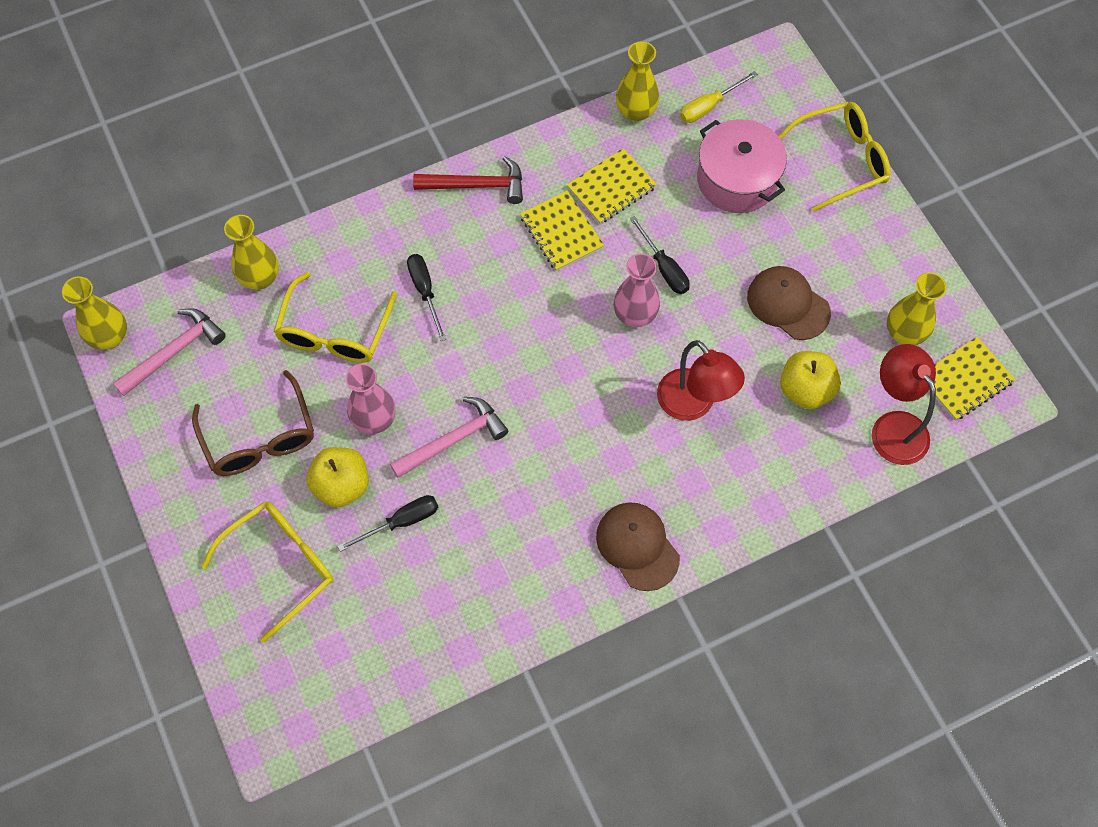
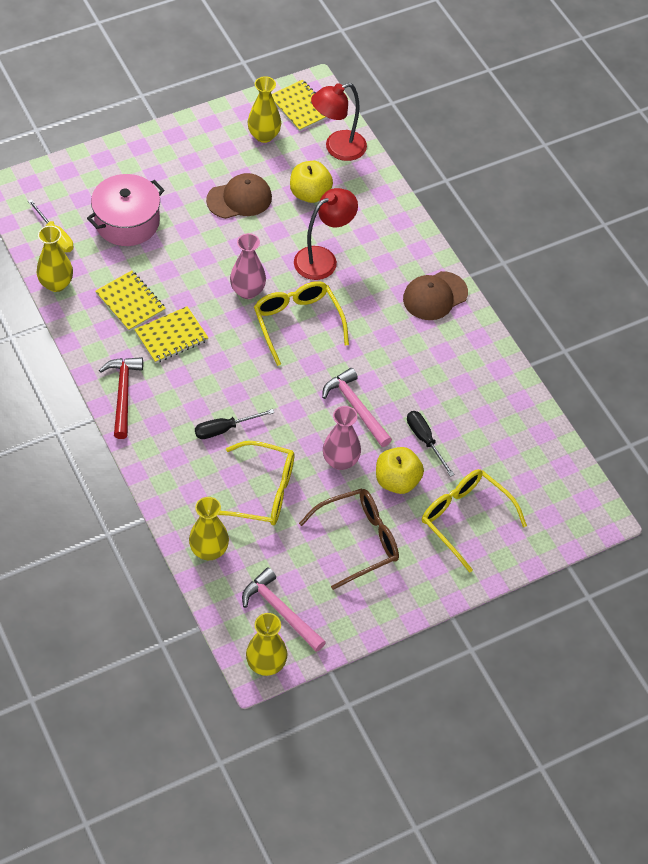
camera: 95 degrees left, 10 degrees down
(664, 267) = (206, 271): black screwdriver -> none
(788, 304) = (239, 199): brown cap -> brown cap turned 150 degrees counterclockwise
(841, 160) = (113, 158): yellow glasses -> yellow glasses (297, 322)

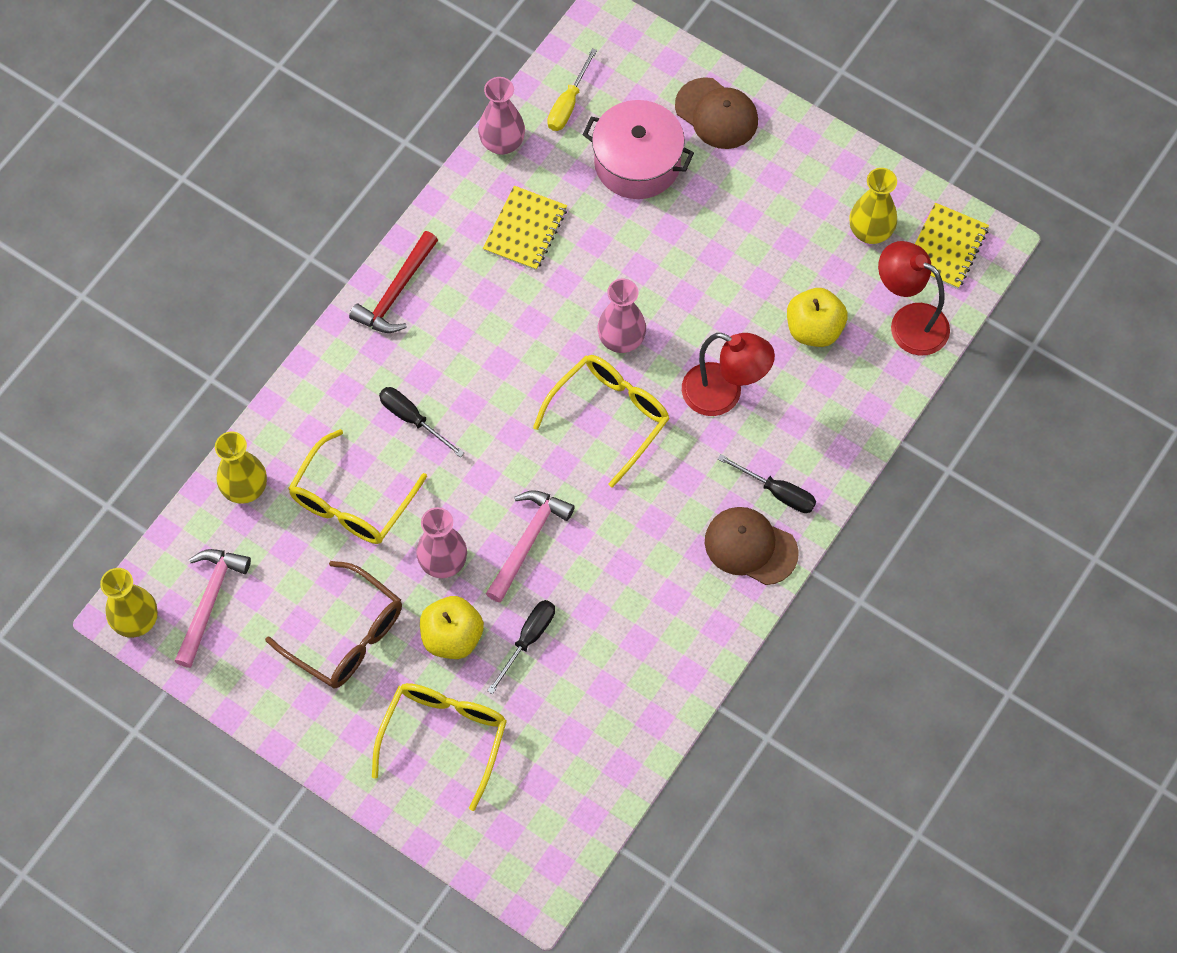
camera: 65 degrees right, 10 degrees up
(56, 284) = (502, 143): yellow vase -> pink vase
(123, 394) = (396, 292): red hammer -> red hammer turned 150 degrees clockwise
(171, 336) = (505, 297): yellow notebook -> none
(239, 199) = (753, 258): brown cap -> brown cap (716, 114)
(262, 492) = (351, 502): yellow glasses -> yellow glasses turned 45 degrees clockwise
(407, 265) = (777, 492): none -> black screwdriver

